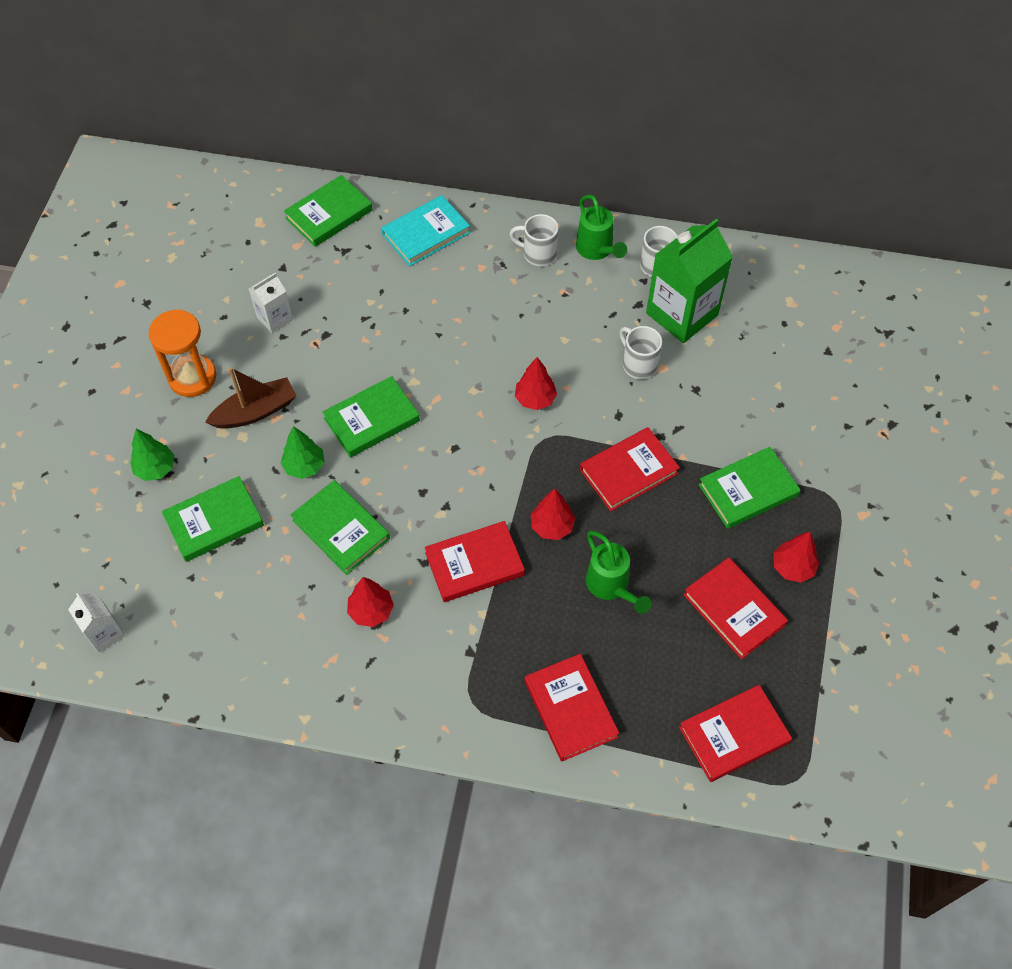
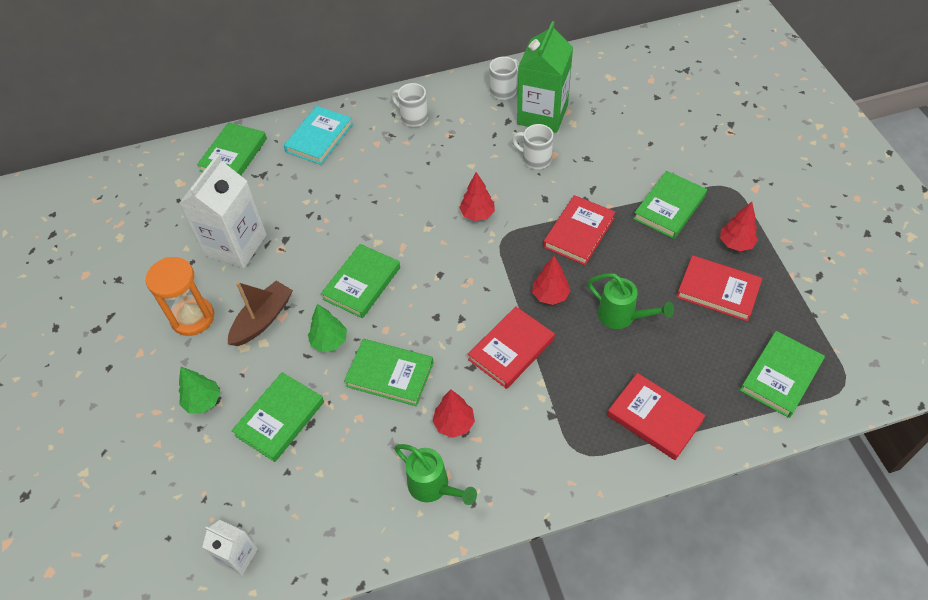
camera: 25 degrees left, 5 degrees down
(275, 318) = (236, 245): white carton -> white carton, size x1.97
(538, 254) = (413, 118): white mug -> white mug turned 45 degrees clockwise
(596, 250) = (453, 98): green watering can -> green watering can (433, 487)
(734, 735) = (780, 376): red book -> green book

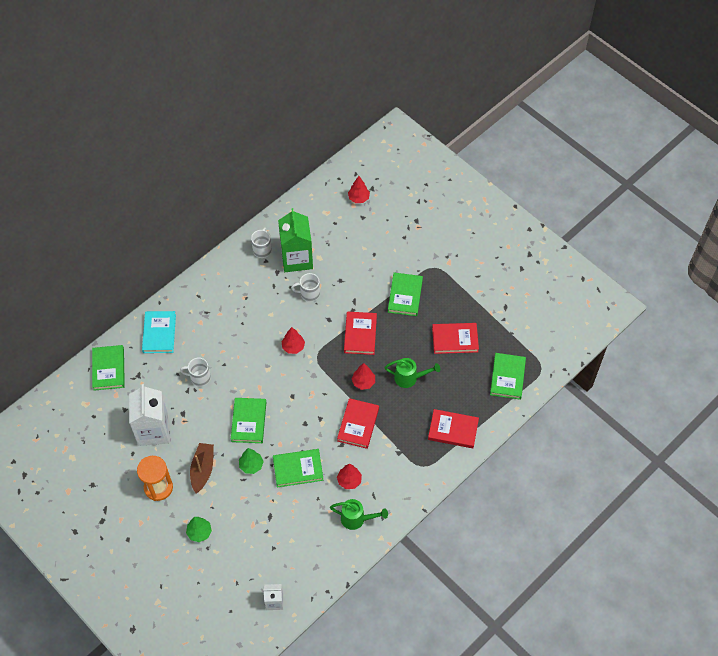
camera: 30 degrees left, 5 degrees up
(280, 418) = (251, 521): green book -> none
(413, 118) = (213, 293): white mug -> white mug (199, 378)
(735, 243) = (452, 305): red tree -> red tree (358, 198)

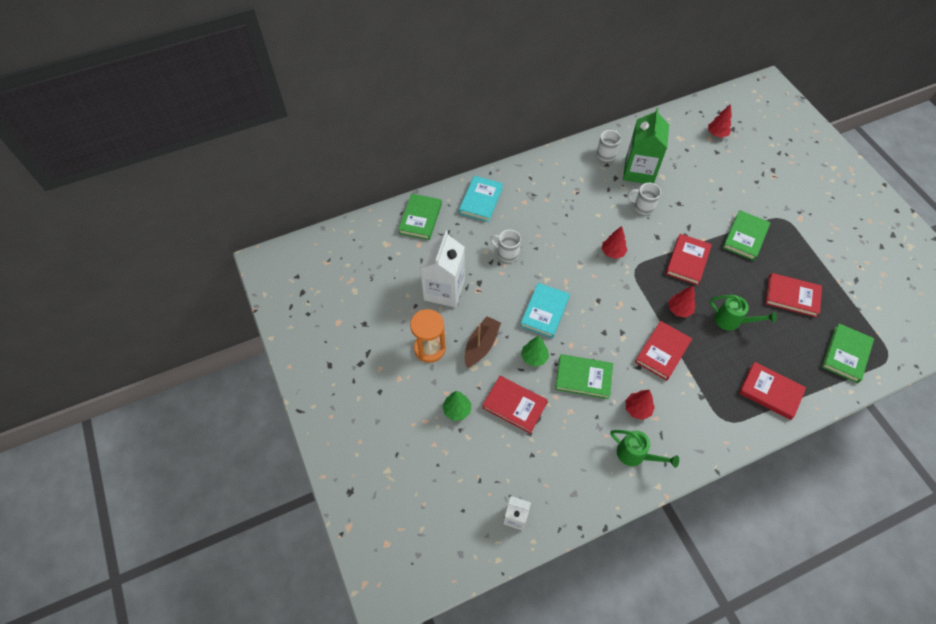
camera: 20 degrees right, 0 degrees up
(247, 512) = (514, 405): none -> red book
(249, 421) = (544, 312): green book -> turquoise book

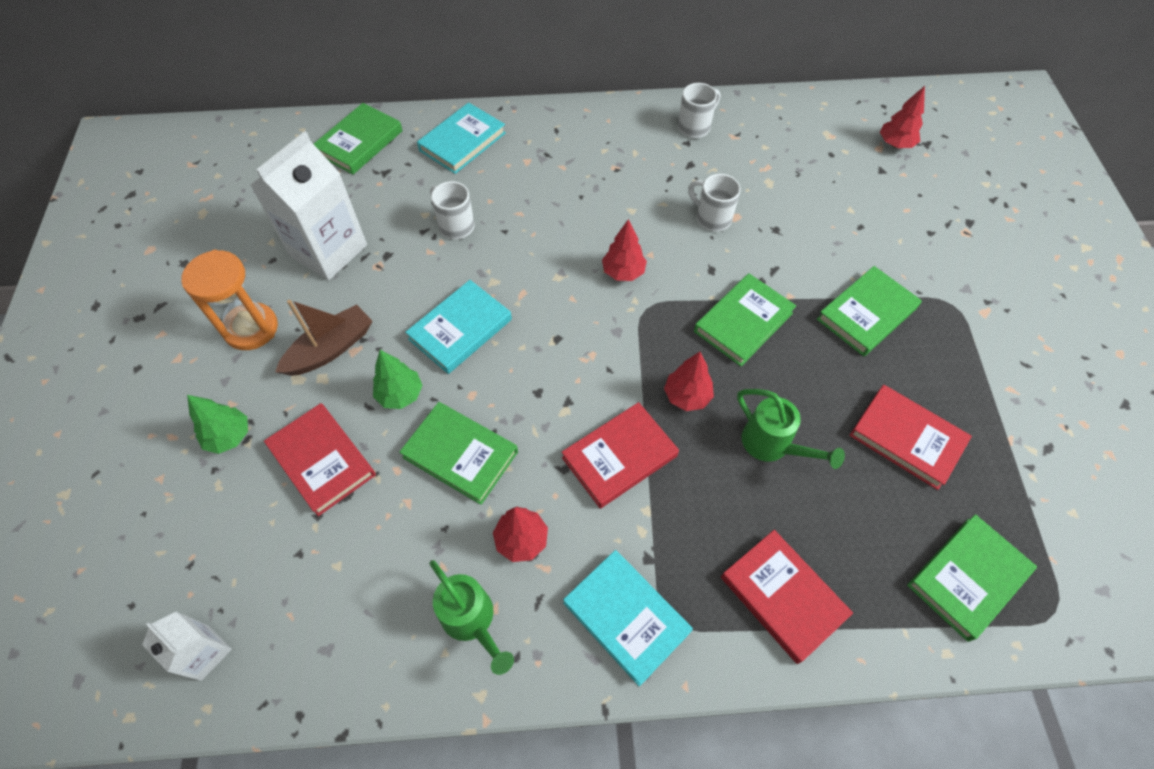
camera: 20 degrees right, 0 degrees up
(639, 171) = (734, 165): green carton -> none
(687, 261) = (743, 322): red book -> green book
(705, 427) = (626, 617): none -> turquoise book

